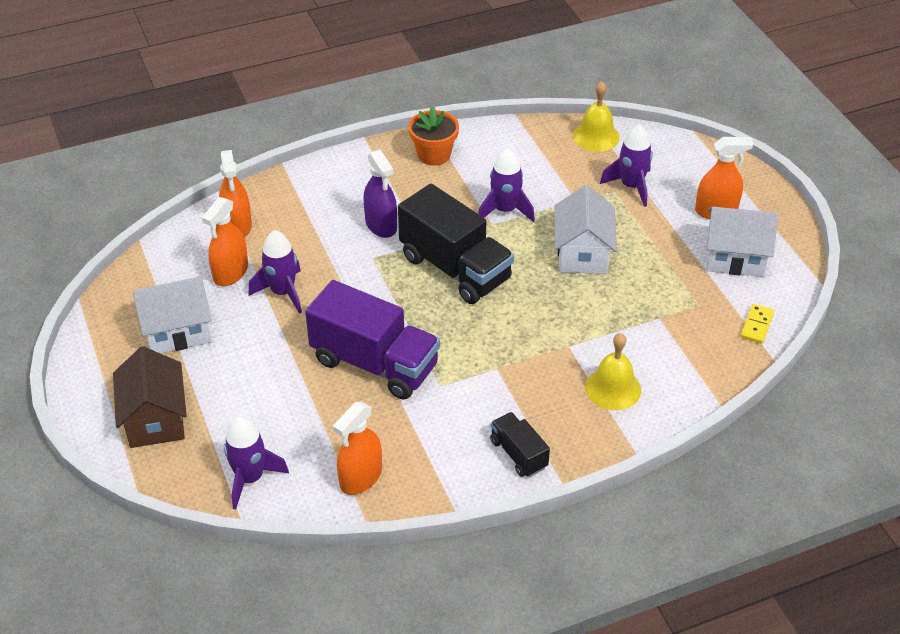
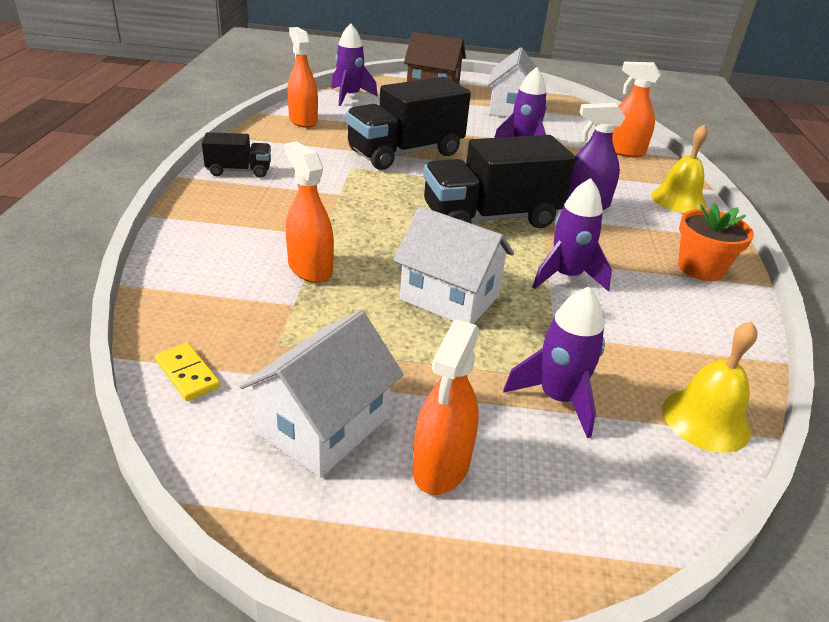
camera: 115 degrees right, 10 degrees down
(230, 273) = (562, 136): orange spray bottle -> orange spray bottle (310, 268)
(374, 363) = (405, 153): purple truck -> black truck
(613, 388) = (240, 235): yellow bell -> yellow bell (678, 200)

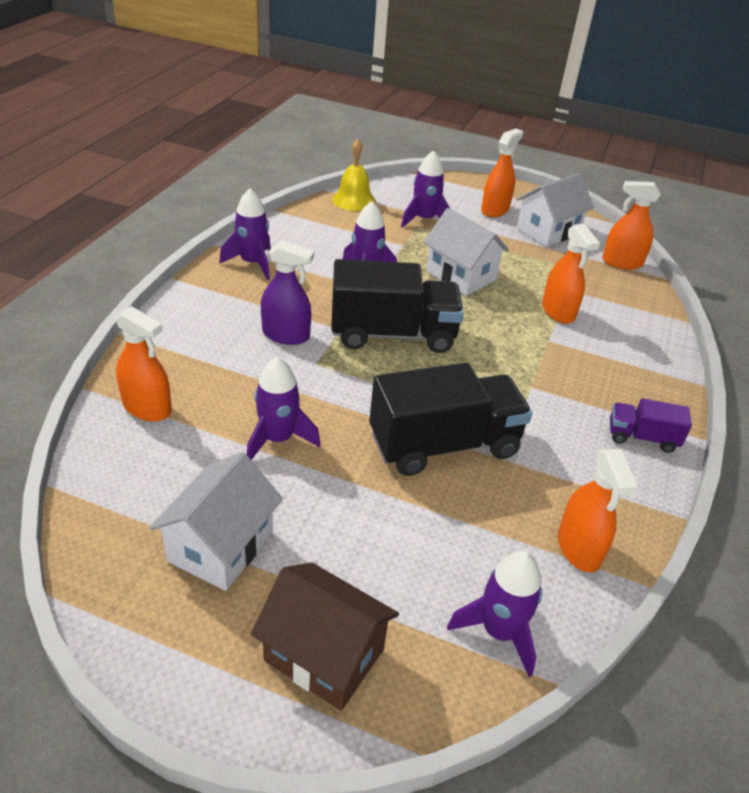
camera: 165 degrees left, 5 degrees up
(188, 374) = (622, 262): yellow domino -> orange spray bottle
(239, 171) = (642, 437): black truck -> purple truck
(678, 200) = (180, 325): yellow bell -> none
(700, 268) = (252, 263): orange flower pot -> purple rocket

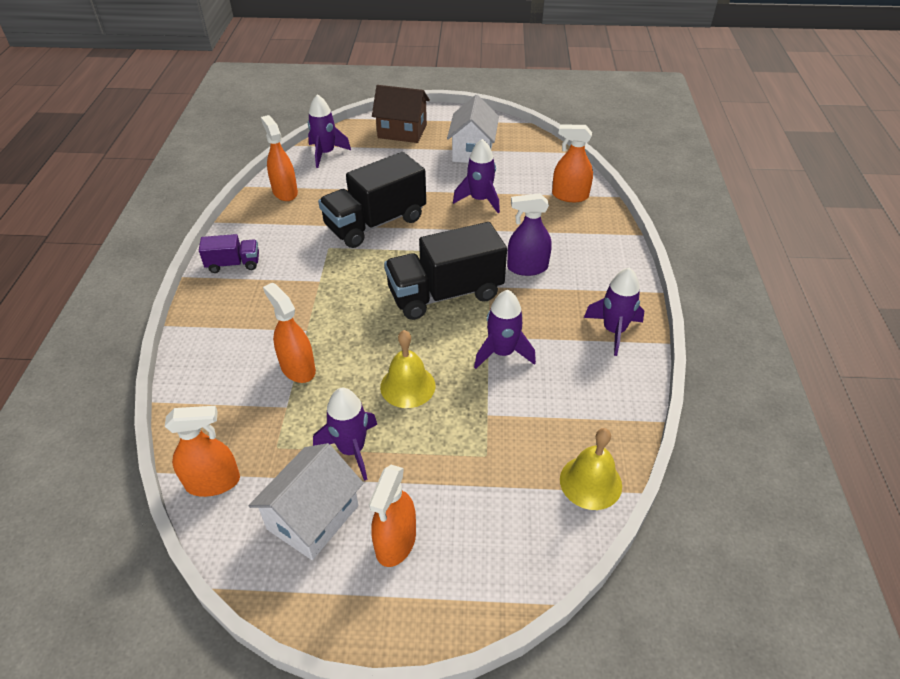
camera: 165 degrees right, 5 degrees up
(424, 220) = (483, 475): purple rocket -> purple rocket (351, 449)
(460, 275) = (407, 386): white house -> yellow bell

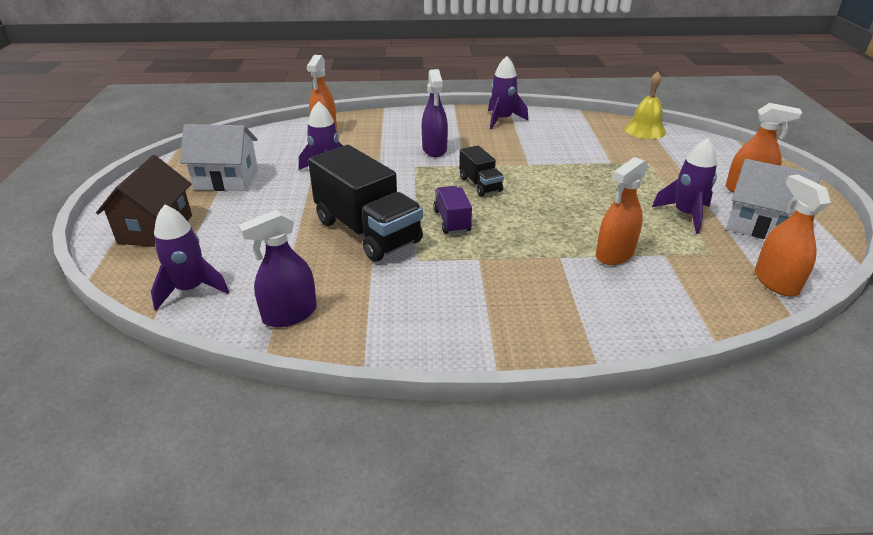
camera: 95 degrees left, 10 degrees down
(233, 264) = (462, 334): purple truck -> purple truck (452, 221)
(285, 192) = (290, 314): orange spray bottle -> purple spray bottle
(407, 386) = (603, 195): yellow bell -> none
(445, 294) = (480, 184): black truck -> black truck, size x0.50
(502, 353) = (544, 158): purple rocket -> none

